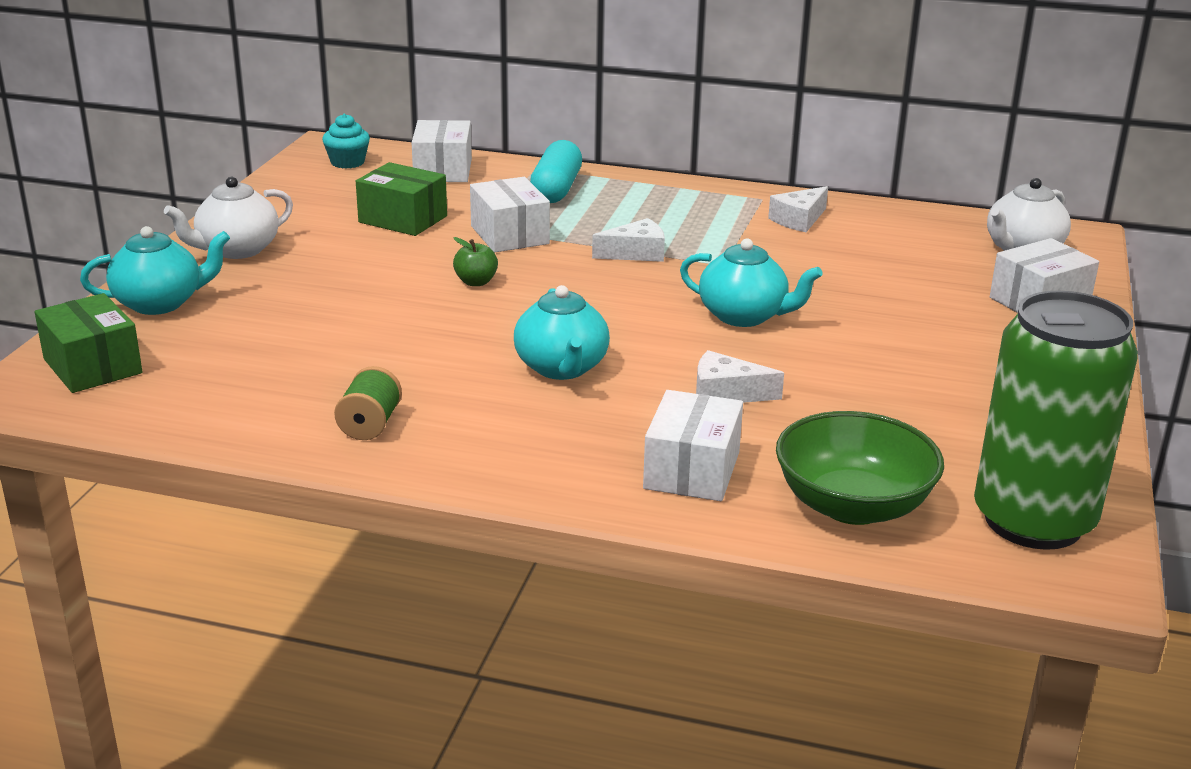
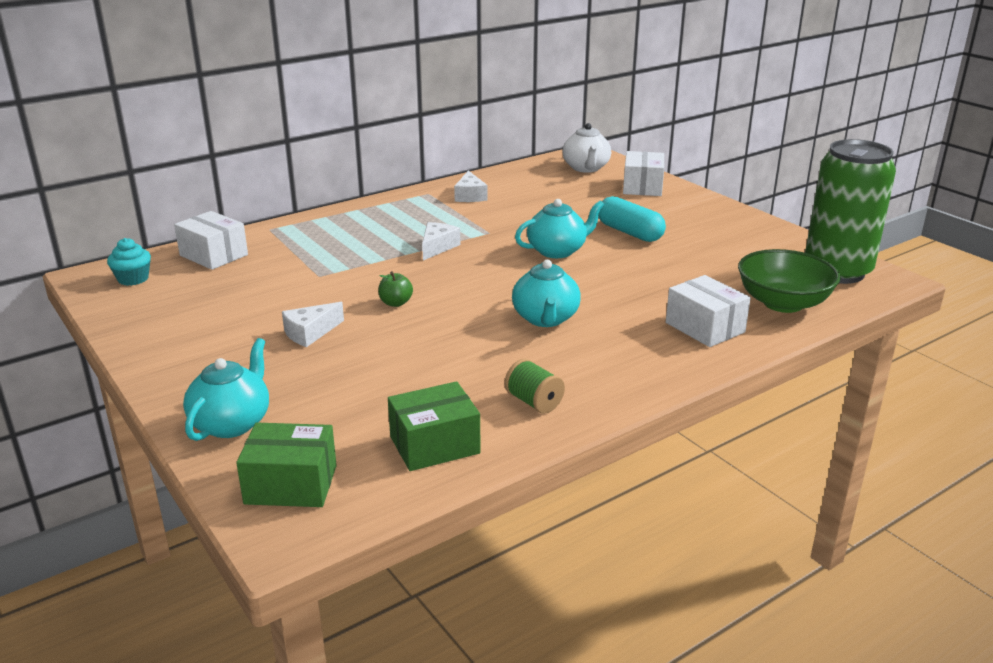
camera: 50 degrees left, 0 degrees up
(237, 250) = (198, 365): white teapot -> none
(403, 219) = (262, 293): green box -> green box (434, 445)
(509, 235) = (349, 270): white box -> none
(556, 189) = (312, 235): turquoise capsule -> turquoise capsule (629, 232)
(562, 368) = (545, 319): turquoise teapot -> turquoise teapot turned 60 degrees clockwise
(726, 393) = (635, 288): white cheese -> white cheese (310, 333)

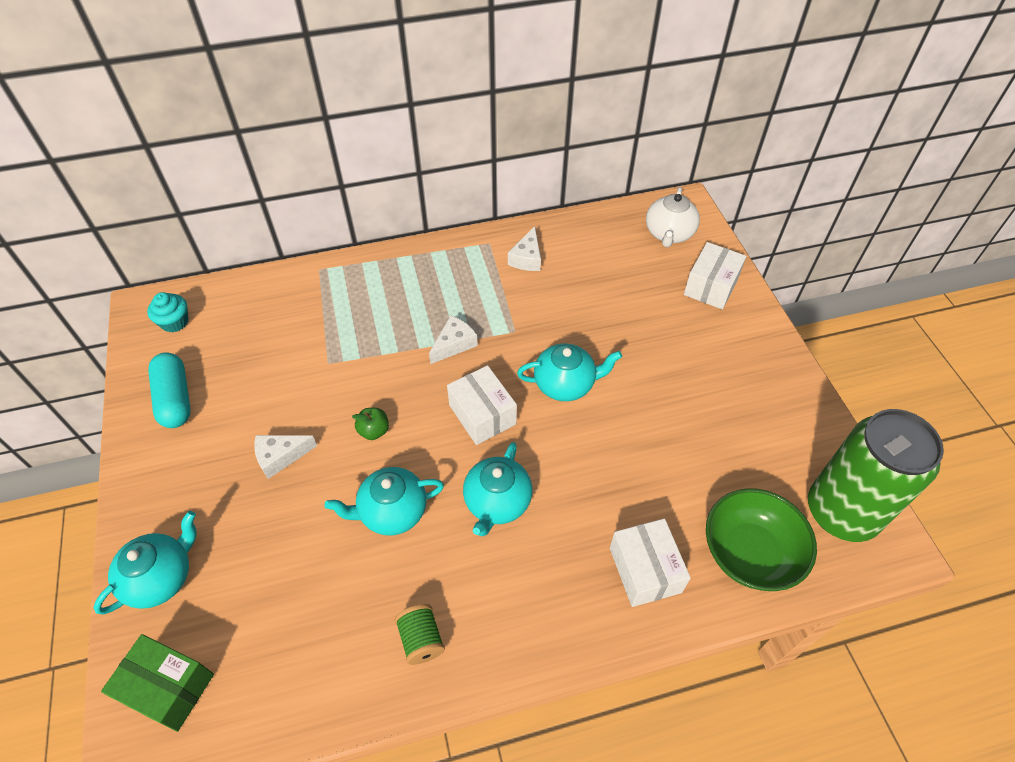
camera: 20 degrees right, 25 degrees up
(213, 255) = (254, 301): white box -> white box (482, 414)
(434, 445) = (306, 674): green box -> none
(449, 341) = (392, 511): none -> turquoise teapot
(629, 232) = (654, 371): turquoise capsule -> turquoise capsule (175, 398)

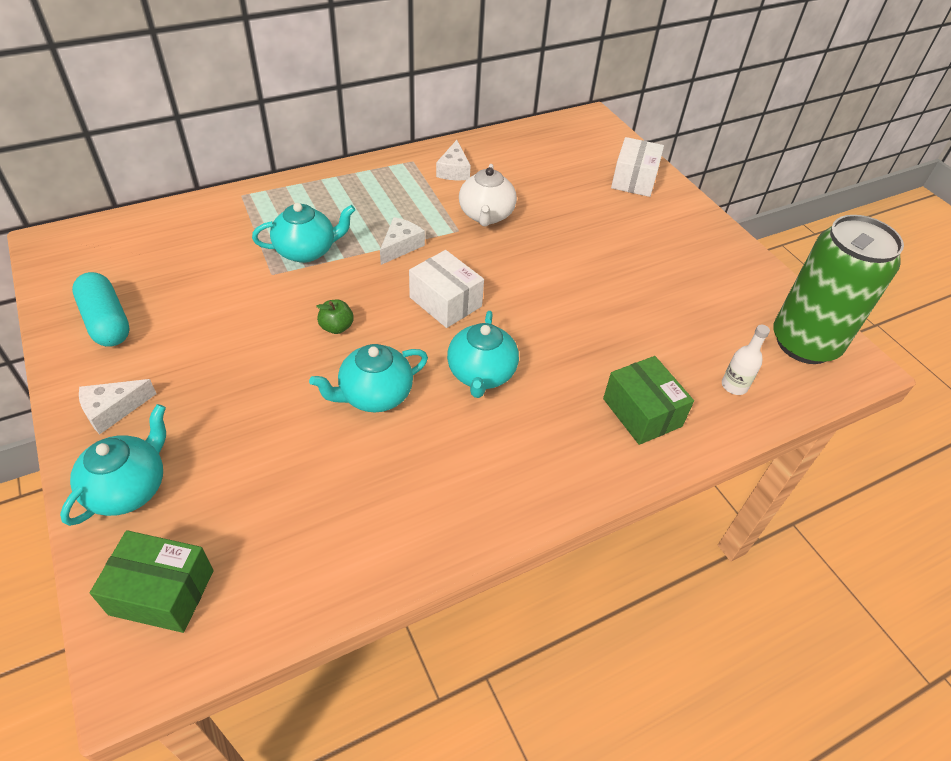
camera: 15 degrees left, 5 degrees down
(175, 322) = (90, 253): turquoise cupcake -> none
(280, 457) = (240, 361): white cheese -> white cheese (113, 410)
(421, 639) = (436, 503): green spool -> none
(565, 384) = (520, 269): turquoise teapot -> turquoise teapot (306, 251)
(645, 570) = (642, 412): white box -> green box
(669, 234) = (583, 142): white teapot -> white teapot (486, 215)
(749, 553) = (734, 386): green bowl -> white bottle

